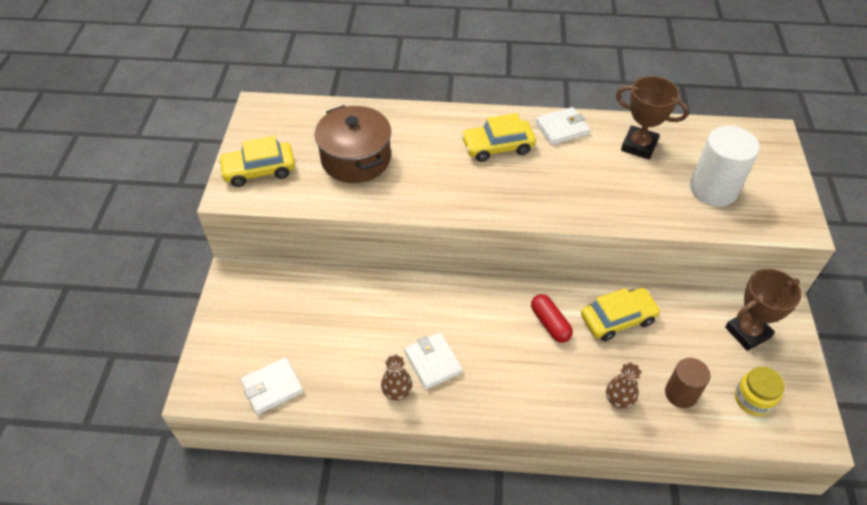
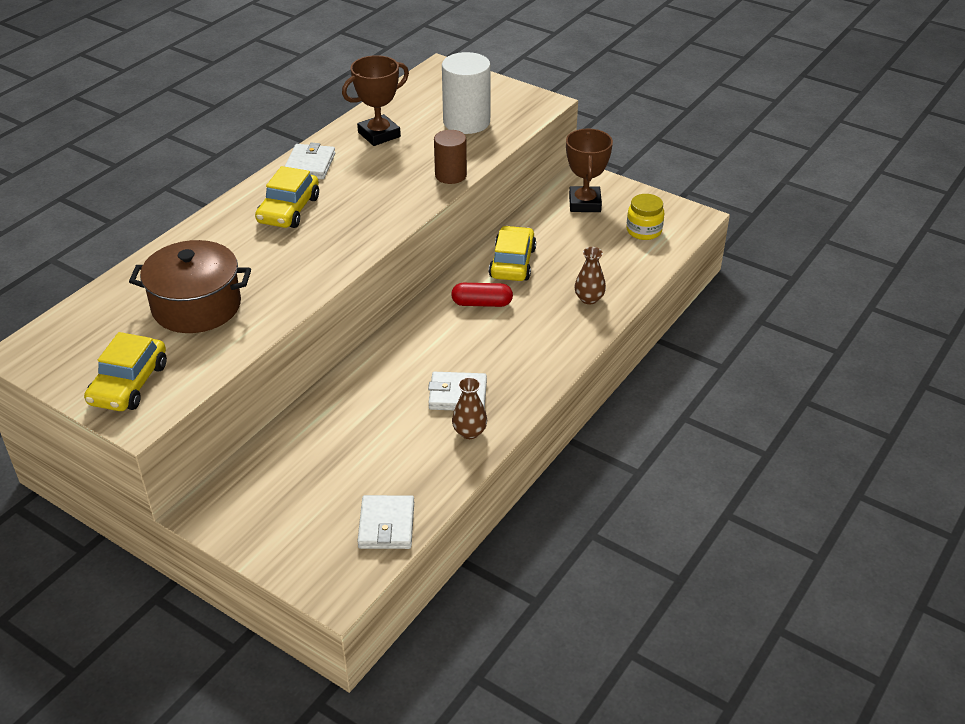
camera: 60 degrees left, 10 degrees down
(681, 393) = (610, 264): brown cylinder -> brown cylinder (450, 175)

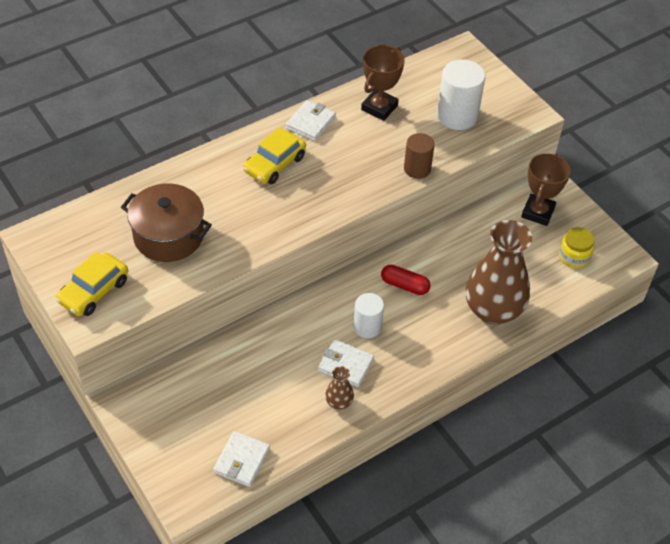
camera: 20 degrees right, 10 degrees up
(379, 134) = (379, 108): brown trophy -> brown trophy turned 45 degrees counterclockwise
(462, 352) = (367, 327): none -> white cylinder
(512, 263) = (448, 253): yellow car -> none
(589, 299) = (493, 310): brown vase -> brown vase, size x2.35

